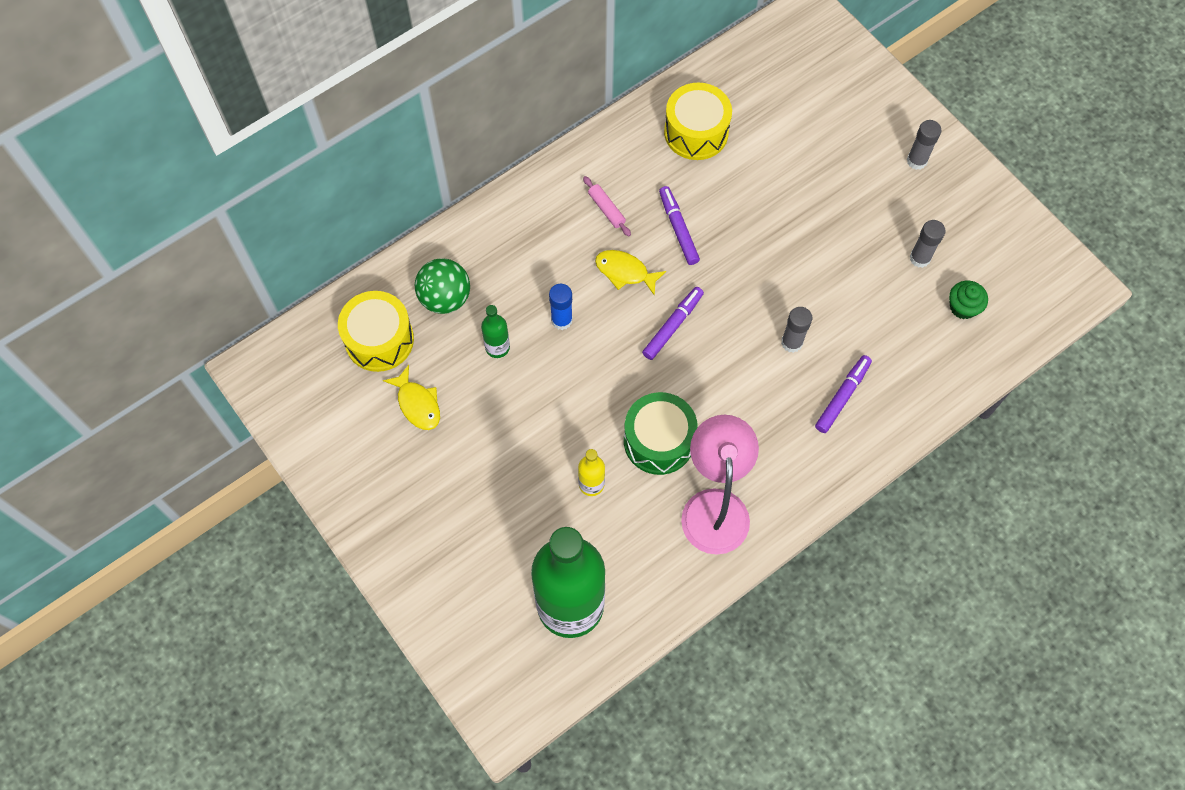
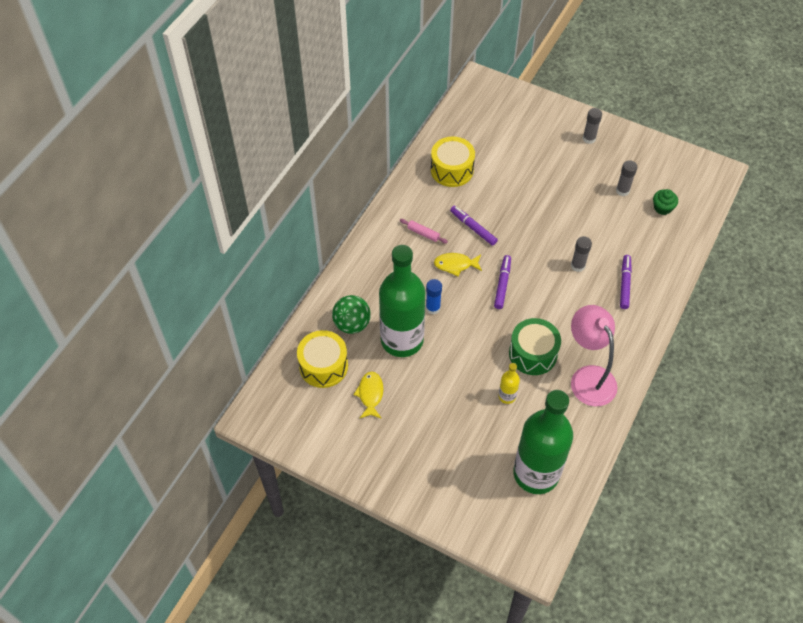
camera: 25 degrees left, 10 degrees down
(417, 404) = (370, 394): yellow fish -> yellow fish turned 120 degrees counterclockwise
(497, 347) = (402, 340): green bottle -> green bottle, size x2.49

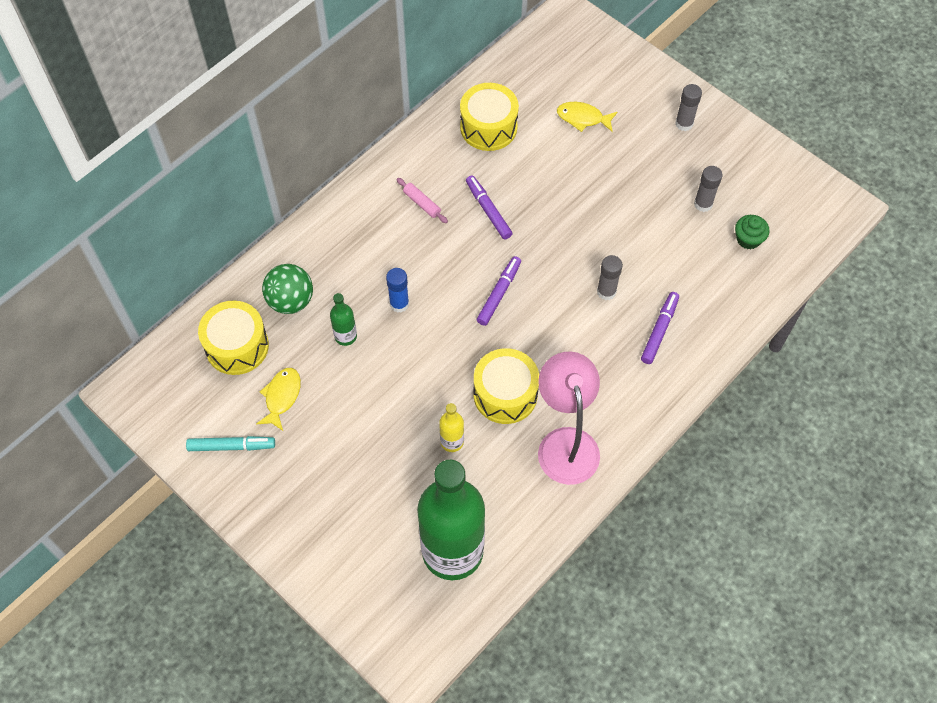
camera: 15 degrees right, 5 degrees up
(346, 439) = (231, 446): none -> turquoise marker
(402, 340) = (345, 336): green bottle -> green bottle, size x0.40
(455, 265) = (448, 254): yellow fish -> yellow fish (583, 118)
(533, 354) = (505, 394): green drum -> yellow drum

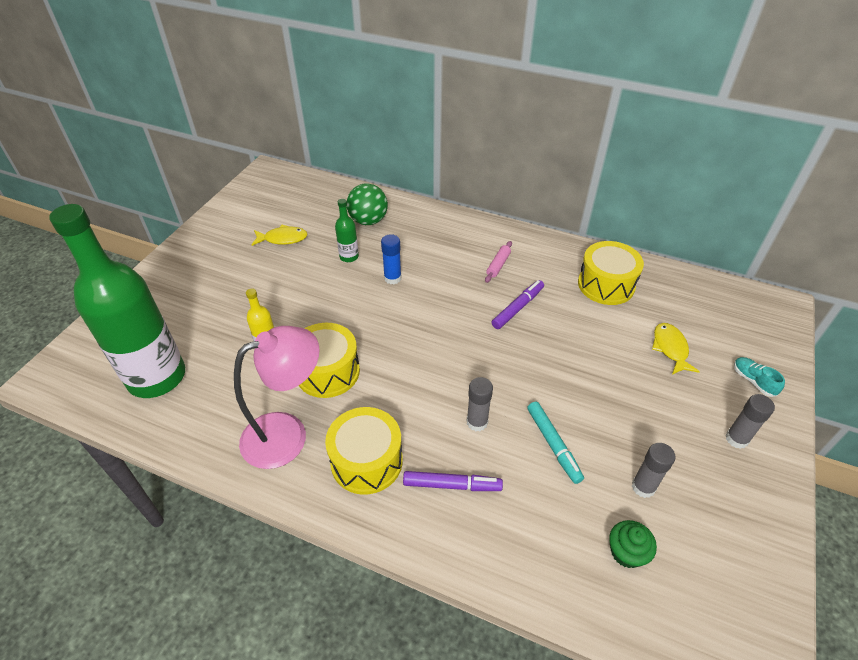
camera: 70 degrees right, 15 degrees down
(231, 446) = (234, 226): turquoise marker -> turquoise marker (553, 445)
(237, 346) = (319, 206): yellow drum -> yellow drum (366, 461)
(499, 293) = (433, 338): purple marker -> none
(636, 81) = (753, 381): none -> turquoise shoe

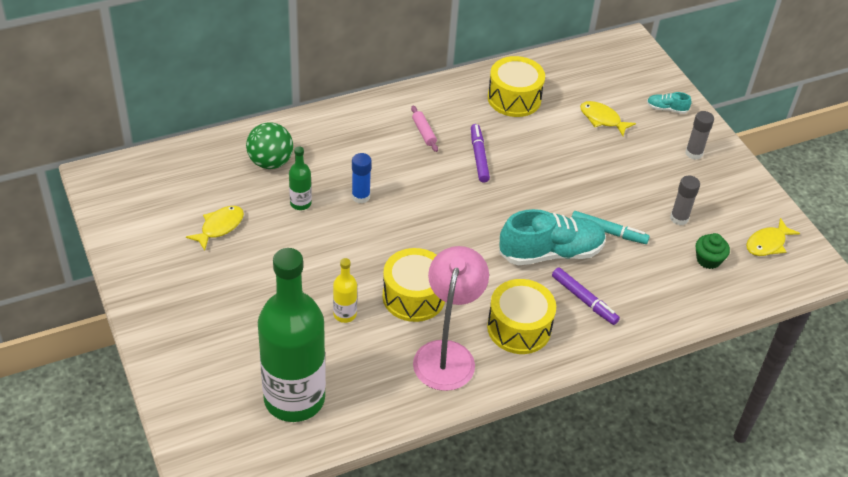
camera: 50 degrees left, 0 degrees up
(452, 485) = (584, 300): purple marker -> purple marker turned 90 degrees clockwise
(477, 422) = (551, 253): grey glue stick -> turquoise shoe
(722, 593) = (767, 243): none -> yellow fish

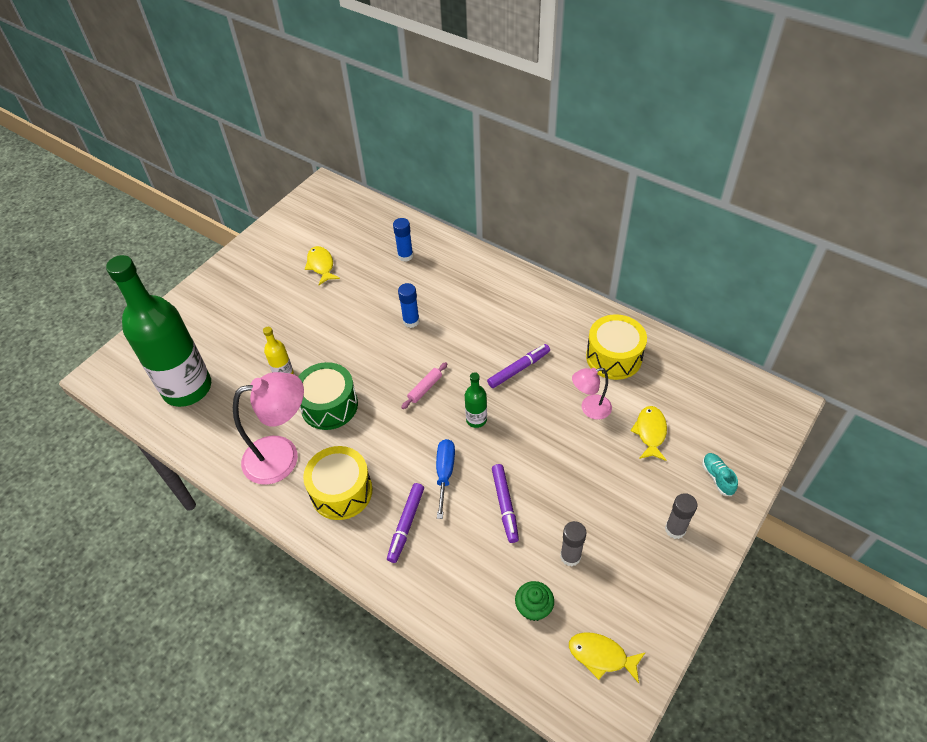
camera: 65 degrees right, 5 degrees up
(219, 227) = (321, 265): yellow fish -> yellow fish turned 120 degrees counterclockwise
(270, 162) = (405, 256): green ball -> blue glue stick
(300, 203) = (377, 293): green bottle -> green bottle (476, 419)
(414, 296) = (329, 405): yellow drum -> green drum
(424, 132) = (515, 321): pink rolling pin -> pink rolling pin (425, 388)
(551, 253) = (445, 473): turquoise shoe -> blue screwdriver
(554, 138) = (590, 409): none -> pink lamp
(608, 232) = (505, 505): turquoise marker -> purple marker

